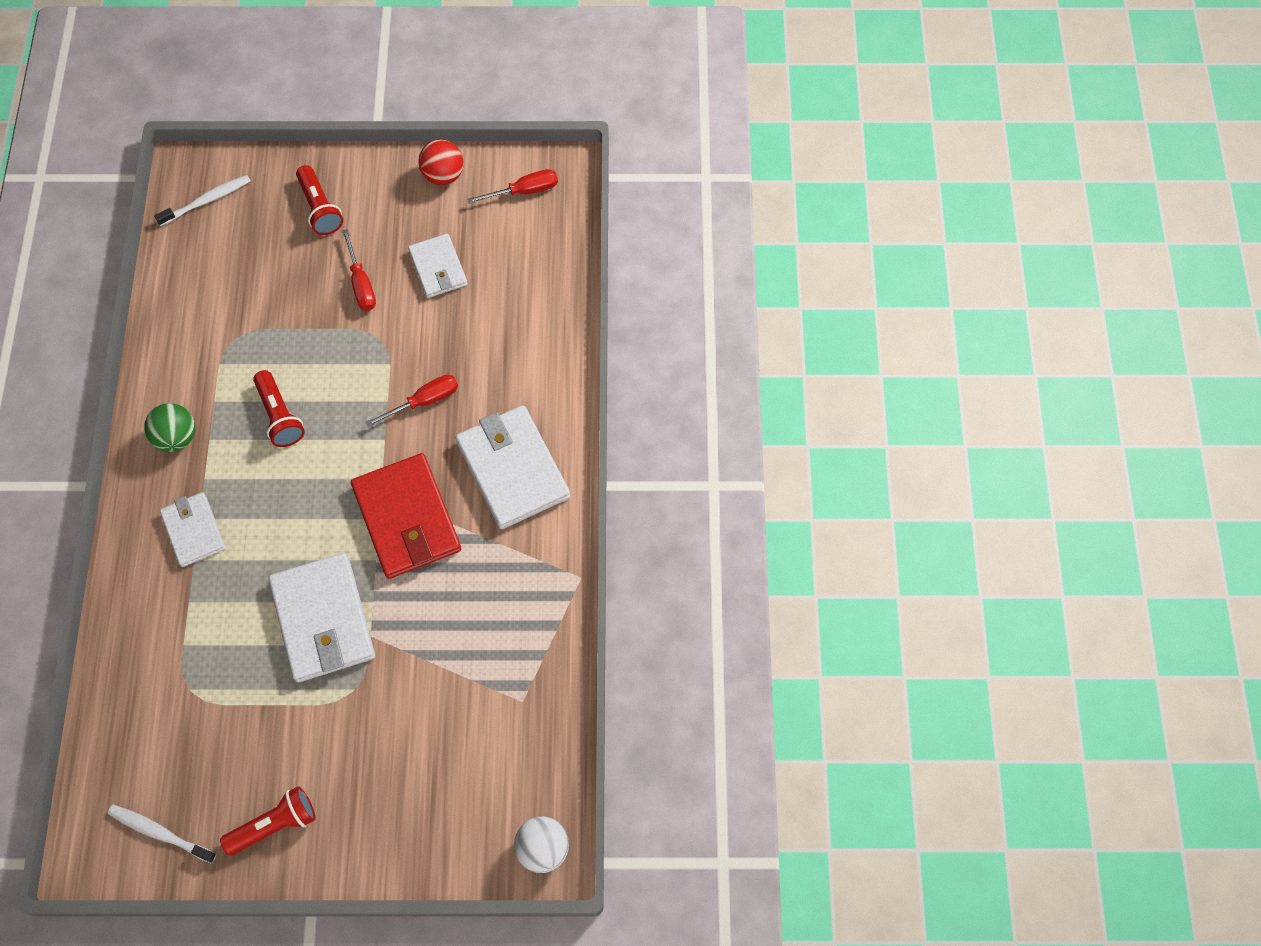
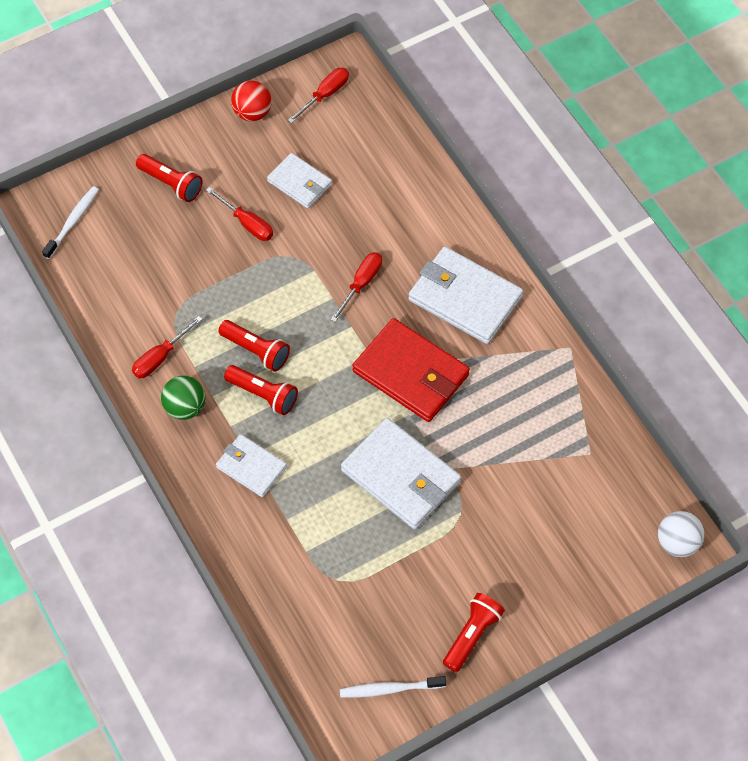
camera: 30 degrees left, 5 degrees down
(190, 375) = (160, 357): none -> red screwdriver
(255, 464) = (263, 395): none -> red flashlight

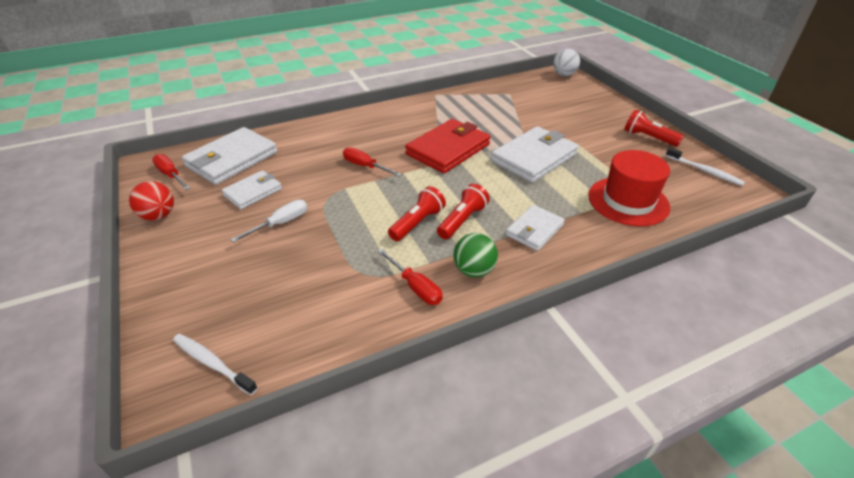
camera: 85 degrees left, 20 degrees down
(171, 184) = (207, 273): red flashlight -> none
(247, 223) = (280, 223): red screwdriver -> white screwdriver
(313, 576) = (628, 201): none -> red hat
(389, 689) = (704, 171): white toothbrush -> white toothbrush turned 45 degrees counterclockwise
(464, 298) = (390, 126): white wallet -> white wallet (232, 159)

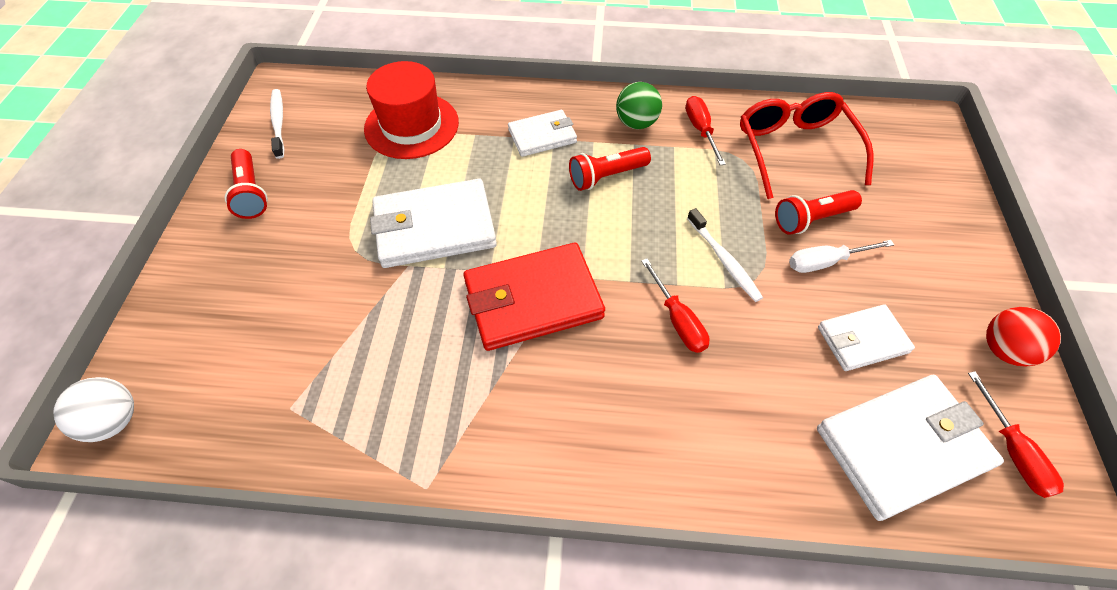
camera: 150 degrees left, 15 degrees up
(212, 363) = (898, 137): white toothbrush -> white toothbrush (724, 260)
(322, 303) = (794, 149): none -> red glasses
(417, 223) = (658, 194): red flashlight -> red flashlight (811, 219)

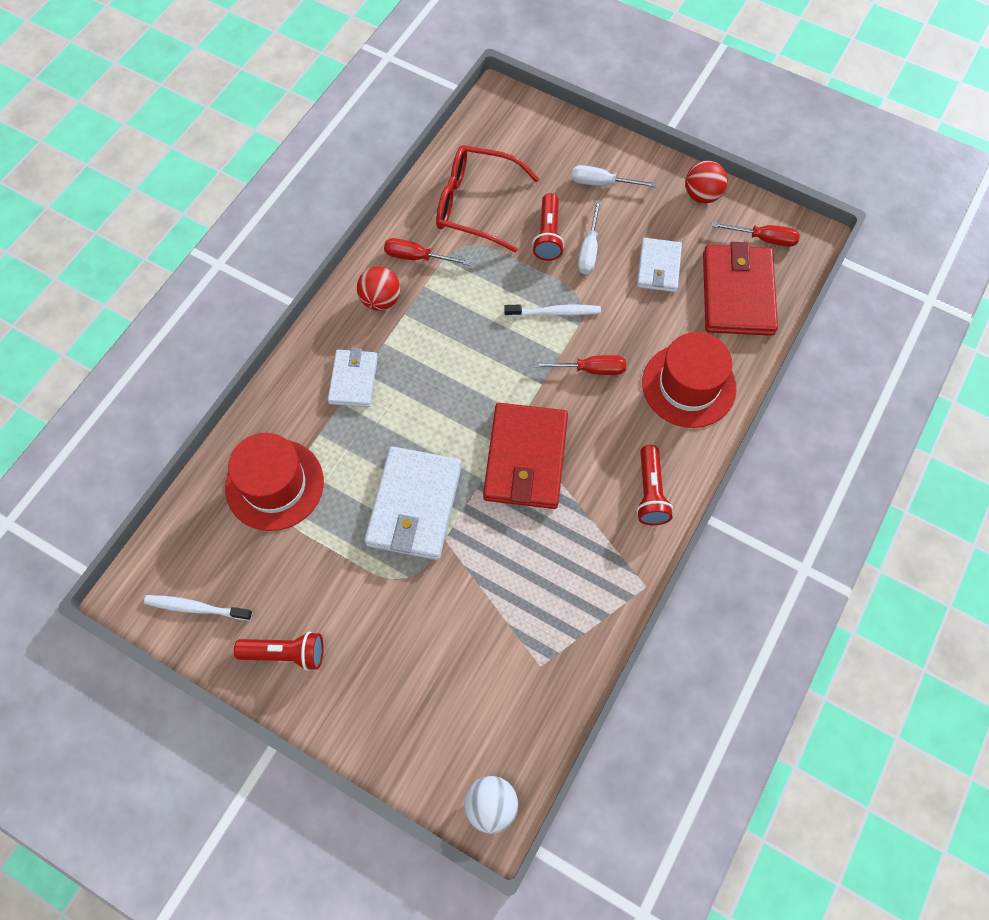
camera: 65 degrees left, 10 degrees up
(606, 176) = (429, 351): red flashlight -> red flashlight (650, 492)
(636, 123) = (381, 300): green ball -> red ball
(726, 436) = (688, 385): none -> red hat
(902, 447) = (737, 293): white wallet -> red wallet
(919, 242) = (601, 183): none -> white screwdriver

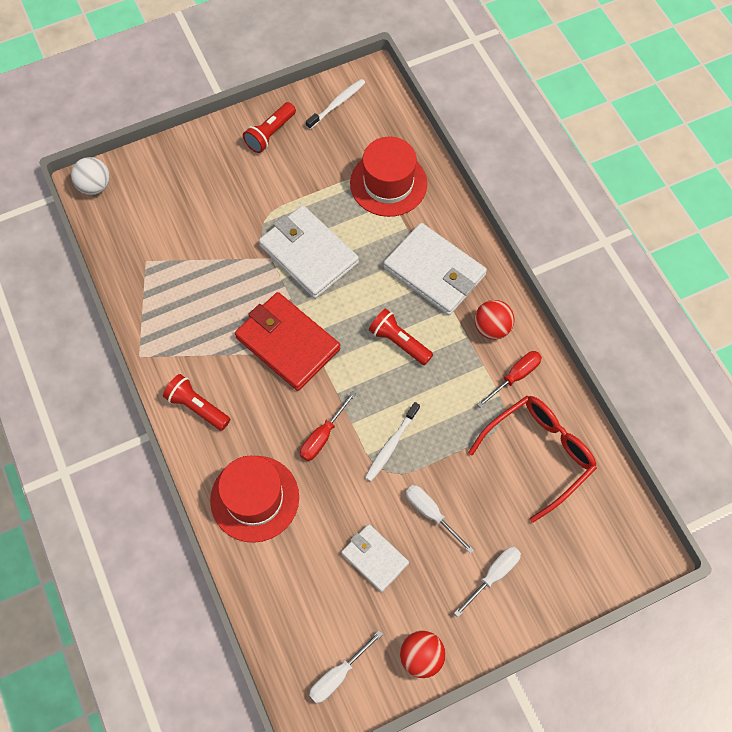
camera: 125 degrees right, 0 degrees up
(353, 380) = (434, 271): white wallet -> white wallet, size x1.70
(548, 235) = (468, 490): red flashlight -> red flashlight (399, 342)
(737, 293) = (303, 605): red wallet -> none
(763, 238) = (338, 675): red screwdriver -> white screwdriver

